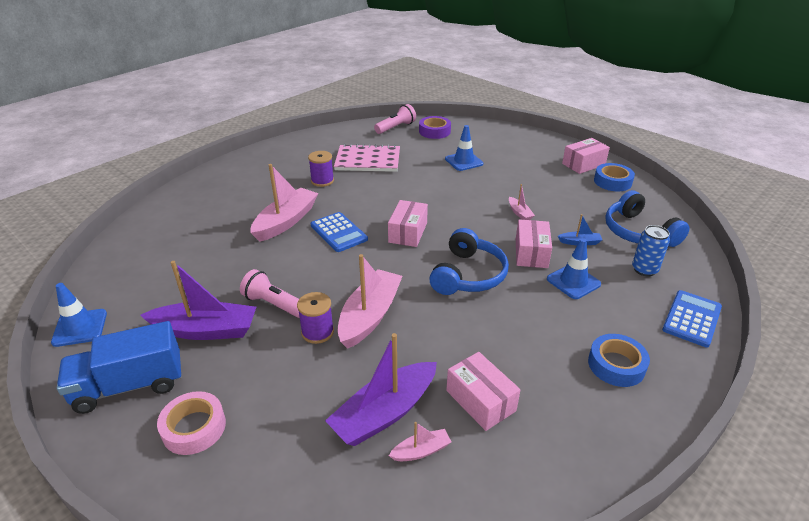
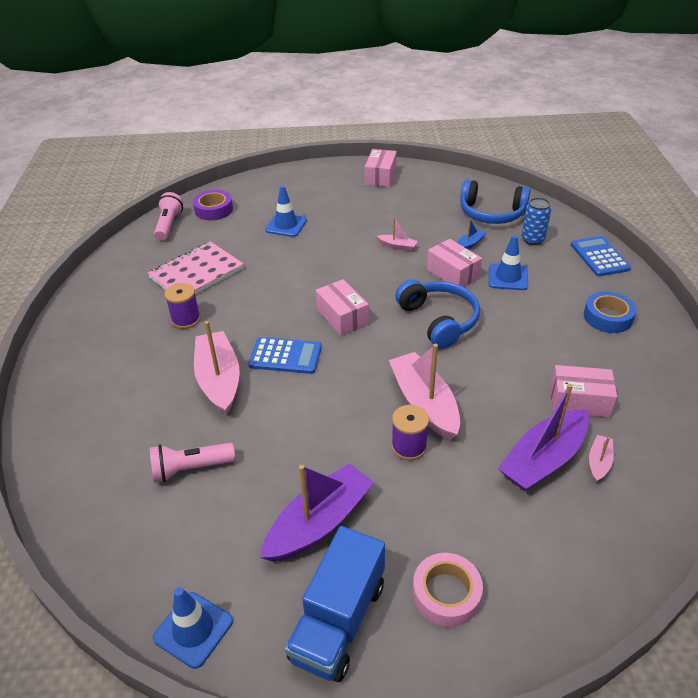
camera: 45 degrees left, 5 degrees up
(274, 304) = (338, 455): pink flashlight -> pink flashlight (191, 469)
(385, 413) = (543, 460): purple boat -> purple boat turned 45 degrees clockwise
(612, 182) = (420, 181): blue tape -> none

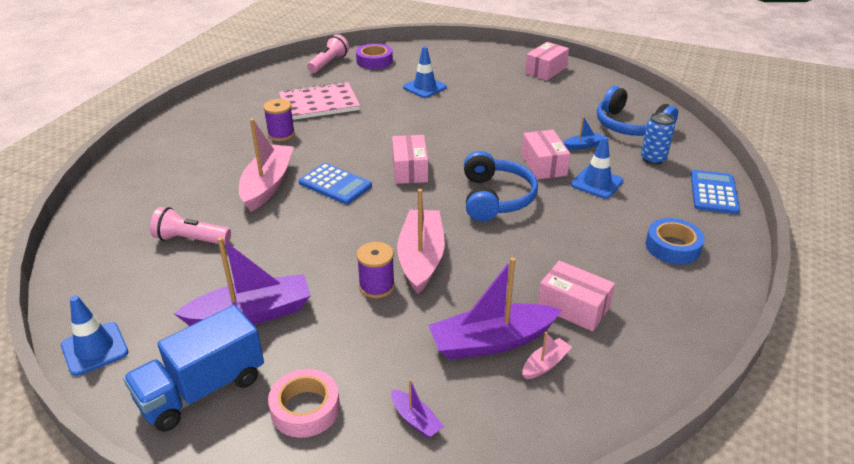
camera: 25 degrees right, 5 degrees down
(397, 246) = (511, 129): pink boat -> none
(543, 559) = (415, 419): none -> purple boat

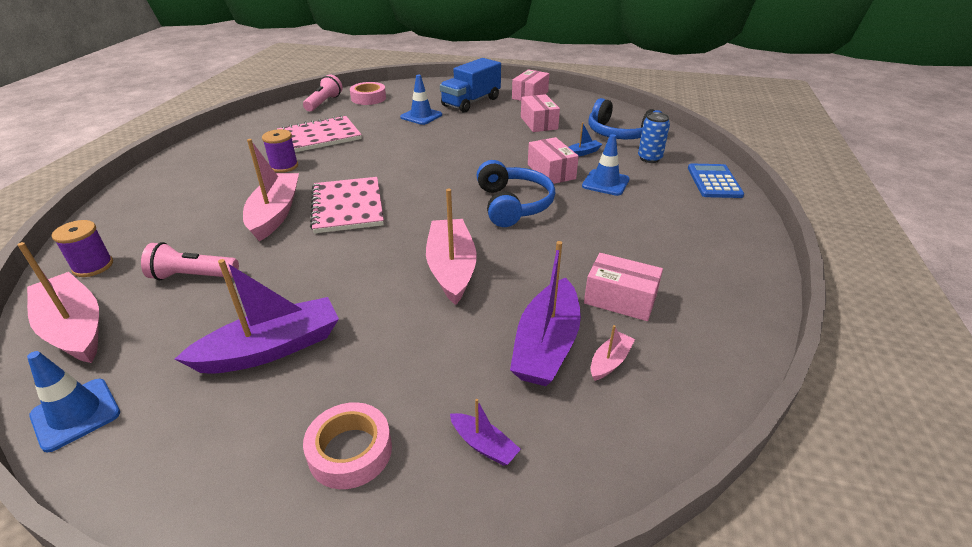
camera: 10 degrees left, 0 degrees up
(93, 276) = (74, 328): none -> pink boat
(202, 390) = (218, 446): blue truck -> blue truck (471, 102)
(335, 184) = (347, 207): blue calculator -> pink notebook
(374, 61) = (368, 98): purple tape -> pink tape
(376, 286) = (410, 302): purple spool -> purple spool (93, 266)
(410, 170) = (422, 187): pink box -> pink box (539, 123)
(491, 342) = (546, 345): purple boat -> purple boat turned 45 degrees counterclockwise
(672, 247) = (695, 232): blue tape -> none

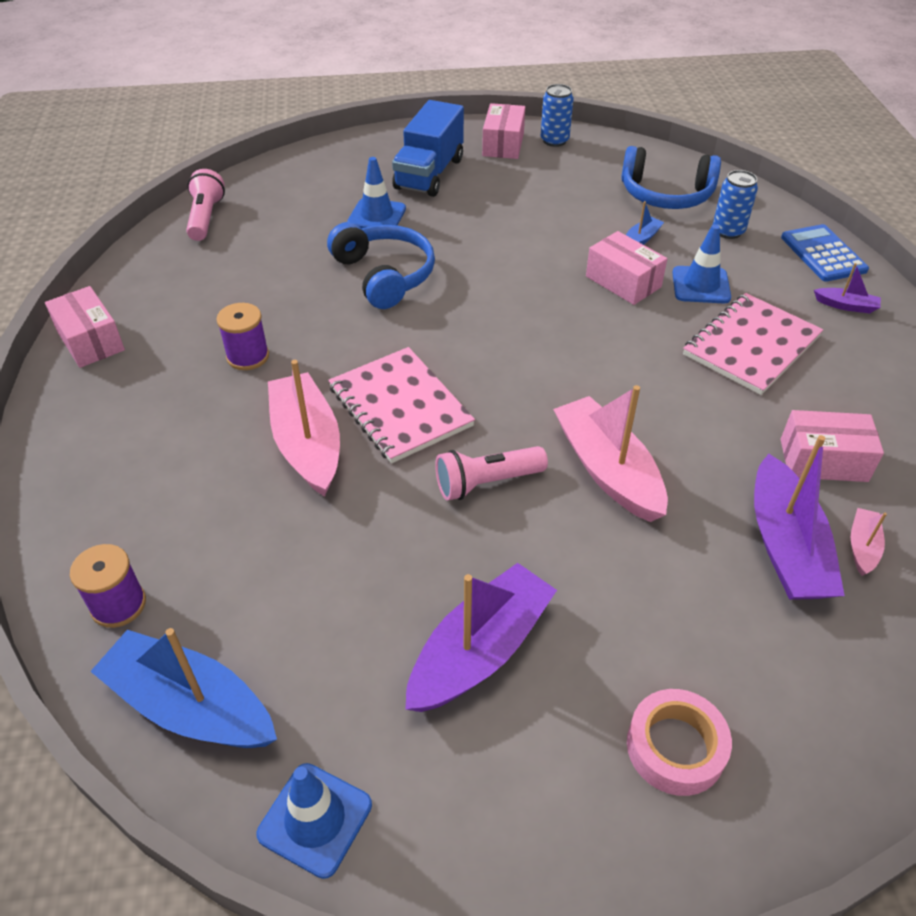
camera: 20 degrees left, 10 degrees up
(74, 328) = (190, 706): pink boat -> blue boat
(193, 276) = (282, 578): pink flashlight -> pink flashlight (486, 482)
(319, 136) = (255, 288): pink notebook -> pink notebook (751, 346)
(368, 98) = (269, 194): pink tape -> none
(484, 445) = (804, 690): purple boat -> purple boat (846, 306)
(513, 204) = (612, 349): blue headphones -> blue headphones (384, 275)
(539, 123) = (550, 196): pink box -> pink box (90, 340)
(565, 98) = (554, 141): none -> blue can

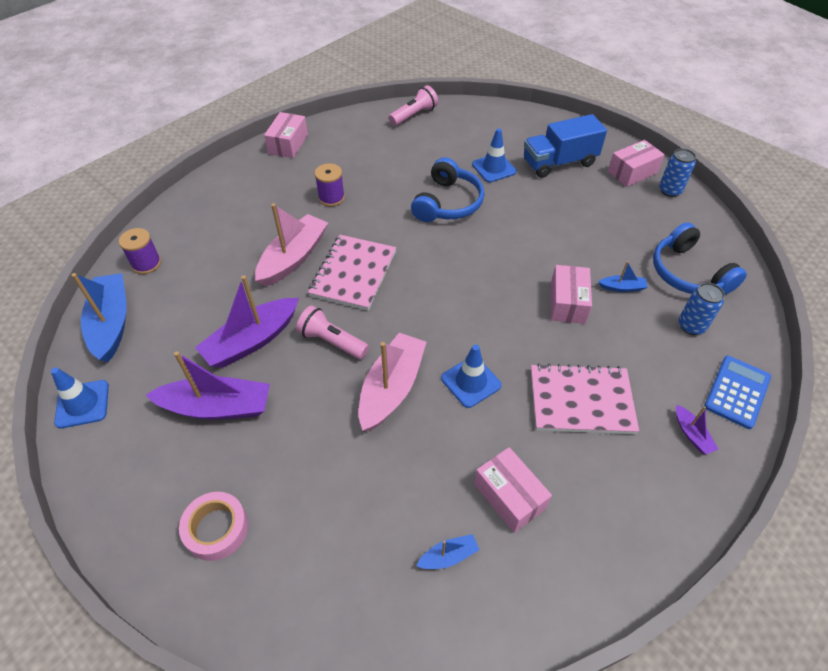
camera: 50 degrees right, 5 degrees up
(701, 285) = (612, 342): blue traffic cone -> blue traffic cone (471, 382)
(786, 546) = (410, 511): purple boat -> purple boat (252, 341)
(862, 547) = (448, 556): pink boat -> blue boat

